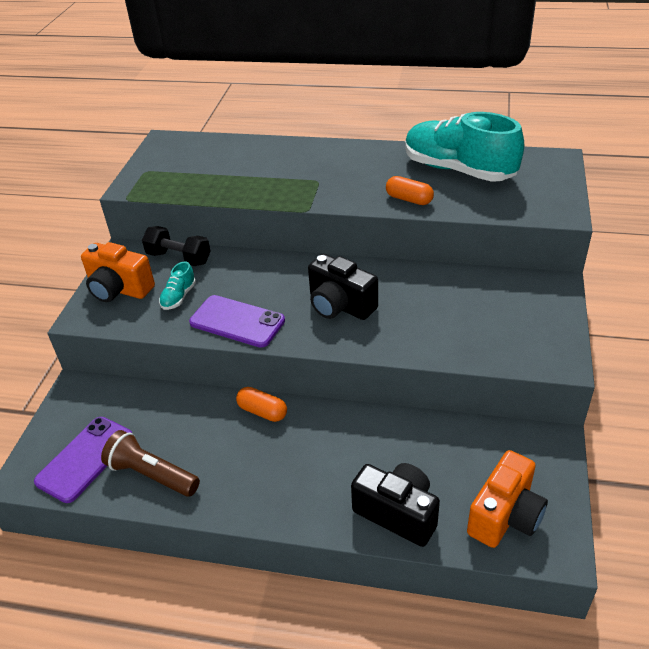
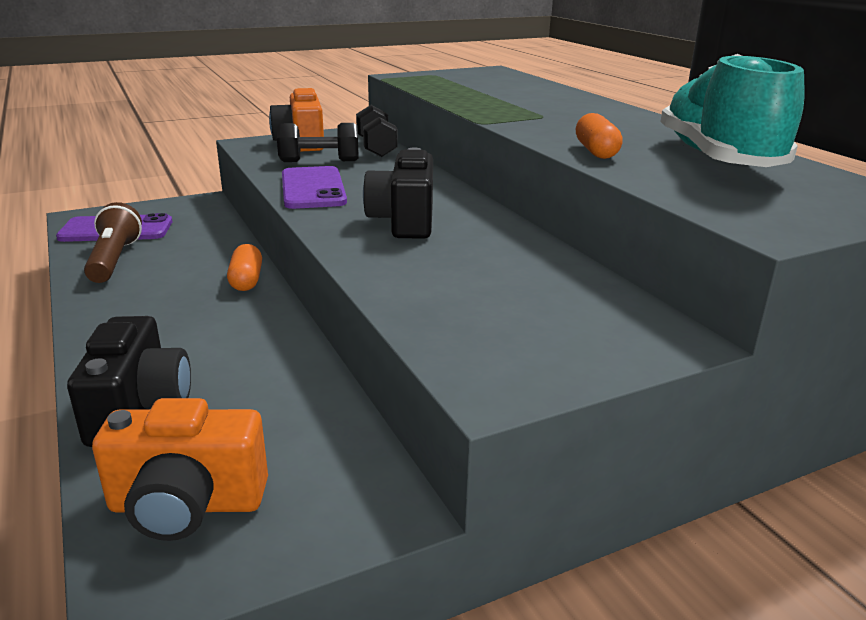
camera: 50 degrees right, 15 degrees down
(179, 297) = (319, 161): turquoise shoe -> black dumbbell

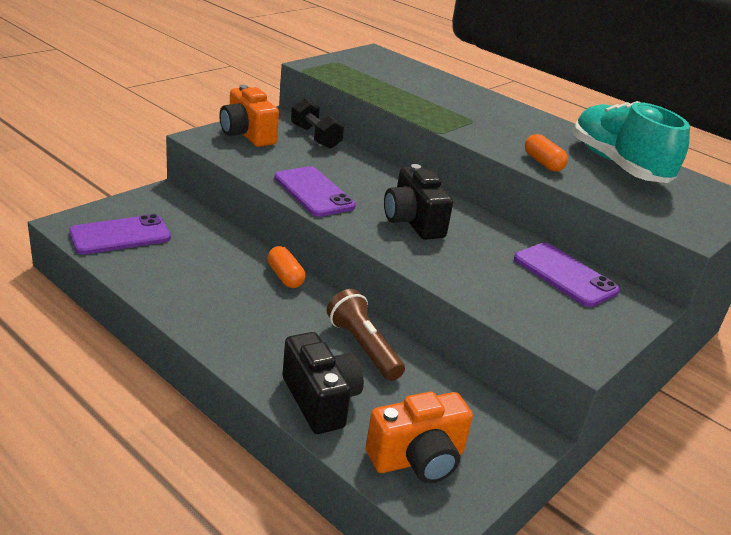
camera: 25 degrees left, 5 degrees up
(114, 260) = (155, 269): brown flashlight -> brown flashlight (363, 347)
(319, 161) = (286, 158): black dumbbell -> none
(566, 292) = (564, 275): none -> purple phone

